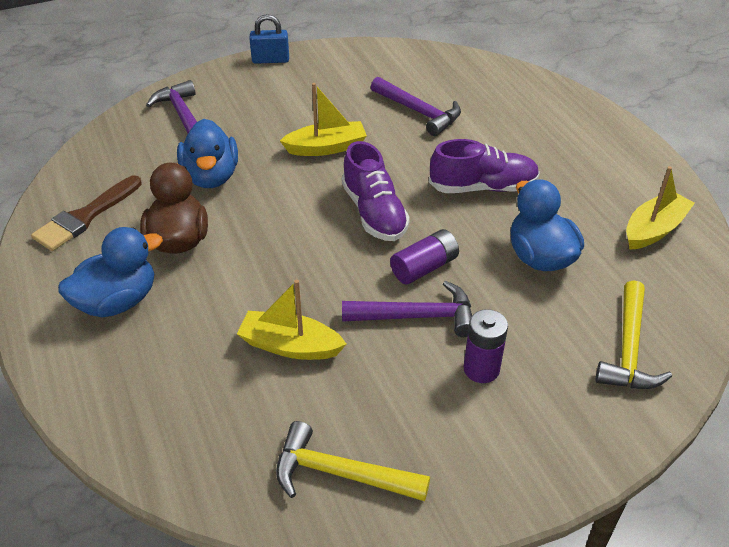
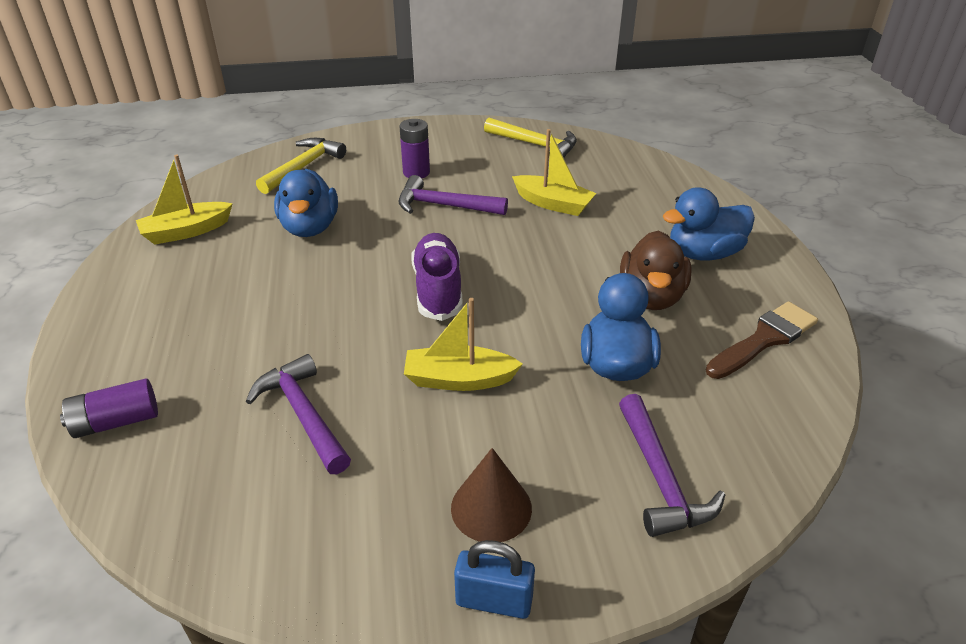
camera: 165 degrees left, 5 degrees down
(282, 90) = (491, 508): none -> brown cone
(424, 267) = (417, 236): purple battery -> purple battery (116, 421)
(483, 187) = (306, 296): purple shoe -> none

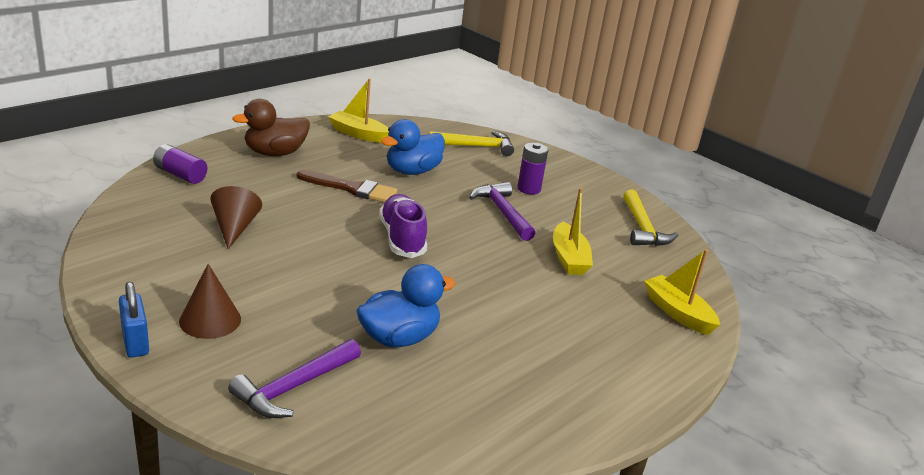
camera: 50 degrees right, 10 degrees down
(303, 414) = (234, 228): purple hammer -> brown cone
(438, 289) = (402, 238): purple shoe -> purple shoe turned 60 degrees counterclockwise
(459, 379) = (317, 274): yellow boat -> yellow boat (677, 313)
(651, 297) = (502, 336): brown duck -> brown duck (275, 153)
(703, 253) = (597, 352): blue duck -> none
(764, 339) = (511, 411): brown brush -> brown brush (352, 189)

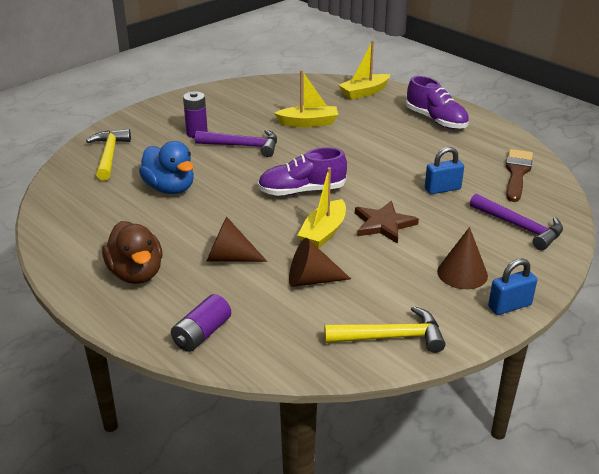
camera: 85 degrees left, 5 degrees up
(285, 192) = (229, 258): none -> brown cone
(324, 281) = (383, 224): none -> brown star
(352, 189) = (214, 220): brown brush -> brown brush (517, 173)
(359, 134) = (81, 222): yellow boat -> yellow boat (323, 232)
(399, 338) = (442, 189): blue duck -> blue padlock
(502, 212) = (243, 146): purple hammer -> purple hammer turned 150 degrees counterclockwise
(603, 367) = (436, 120): none -> purple shoe
(642, 228) = (253, 93): yellow hammer -> yellow hammer (391, 337)

